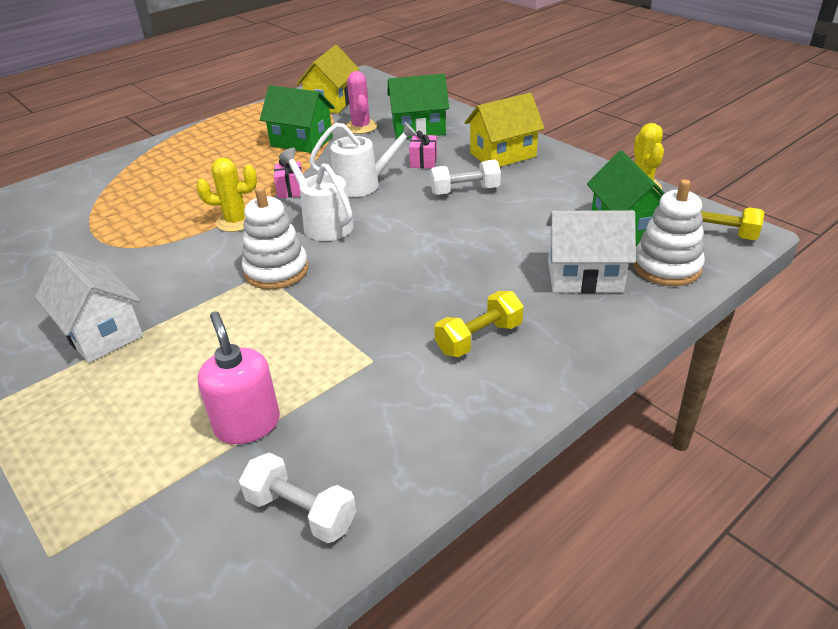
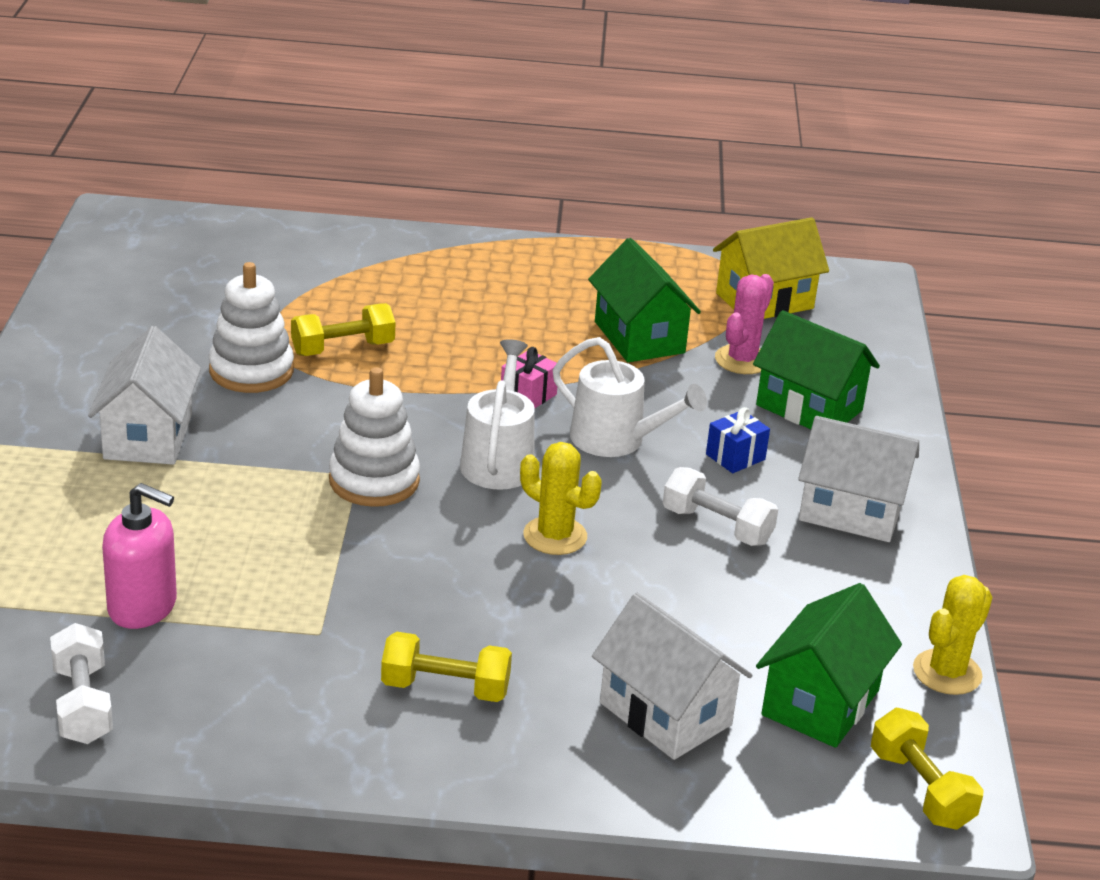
camera: 40 degrees right, 5 degrees down
(156, 223) = (343, 348): none -> yellow dumbbell
(236, 221) = (418, 397): yellow cactus -> yellow cactus (555, 536)
(247, 424) = (143, 607): pink soap dispenser -> pink soap dispenser turned 90 degrees clockwise
(423, 162) = (735, 457): pink gift -> blue gift
(502, 155) = (851, 512): yellow house -> white house
(666, 267) = (778, 775): white stacking toy -> white stacking toy (251, 371)

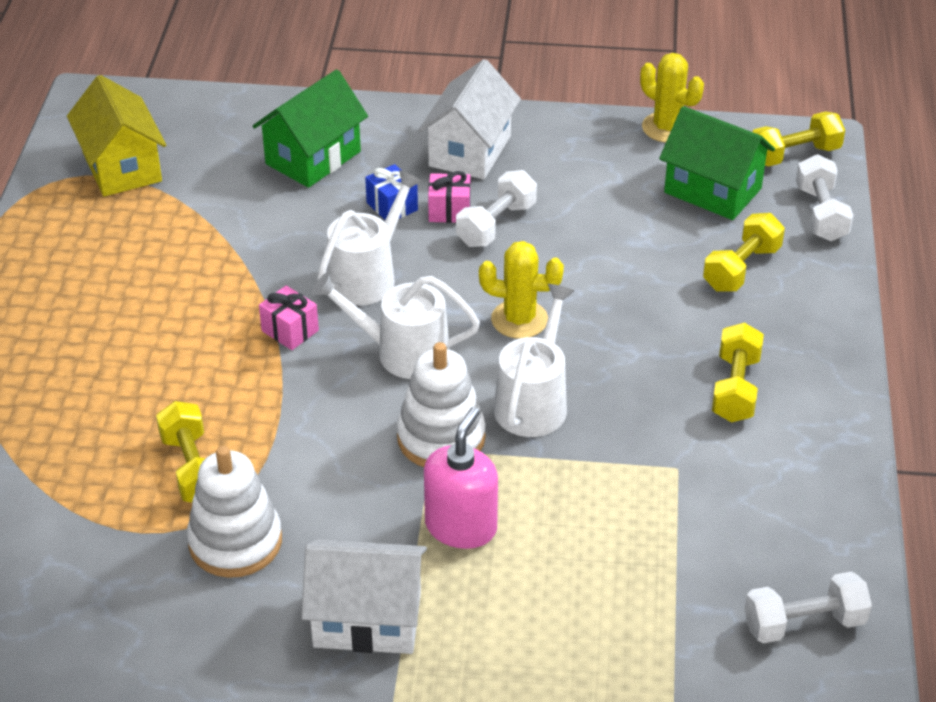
camera: 85 degrees left, 10 degrees up
(143, 607) = (659, 594): pink soap dispenser -> pink soap dispenser (461, 526)
(424, 540) = (533, 402): none -> white watering can
(555, 536) = (519, 319): yellow cactus -> yellow cactus turned 60 degrees clockwise
(639, 337) = (184, 252): green house -> none
(665, 714) = (741, 268): white house -> yellow dumbbell
(735, 494) = (449, 211): none -> pink gift
(742, 360) = (230, 190): pink cactus -> none
(792, 800) = (821, 214): none -> white dumbbell

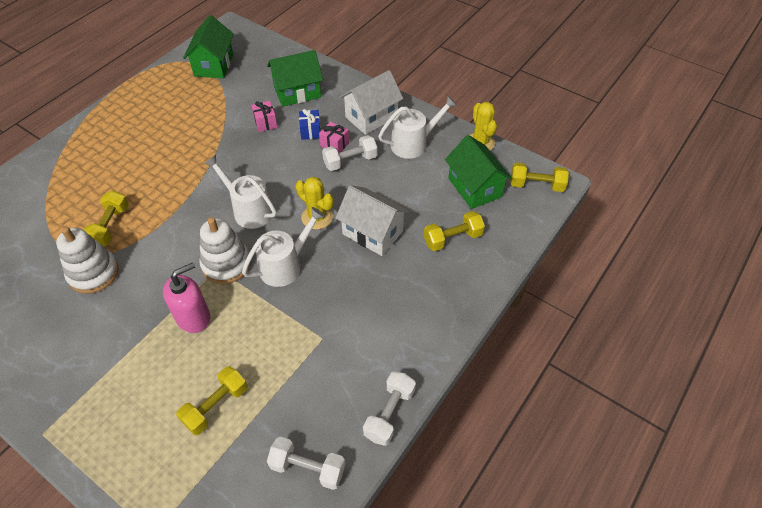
camera: 30 degrees right, 10 degrees up
(122, 167) = (214, 65): yellow house -> green house
(290, 331) = (211, 176): pink gift -> pink gift (265, 123)
(367, 276) = (268, 163): white watering can -> white watering can (413, 144)
(367, 620) = (110, 345): white house -> white house (372, 233)
(735, 388) = (390, 307): yellow dumbbell -> yellow dumbbell (216, 406)
(821, 214) = (522, 225): white dumbbell -> white dumbbell (389, 413)

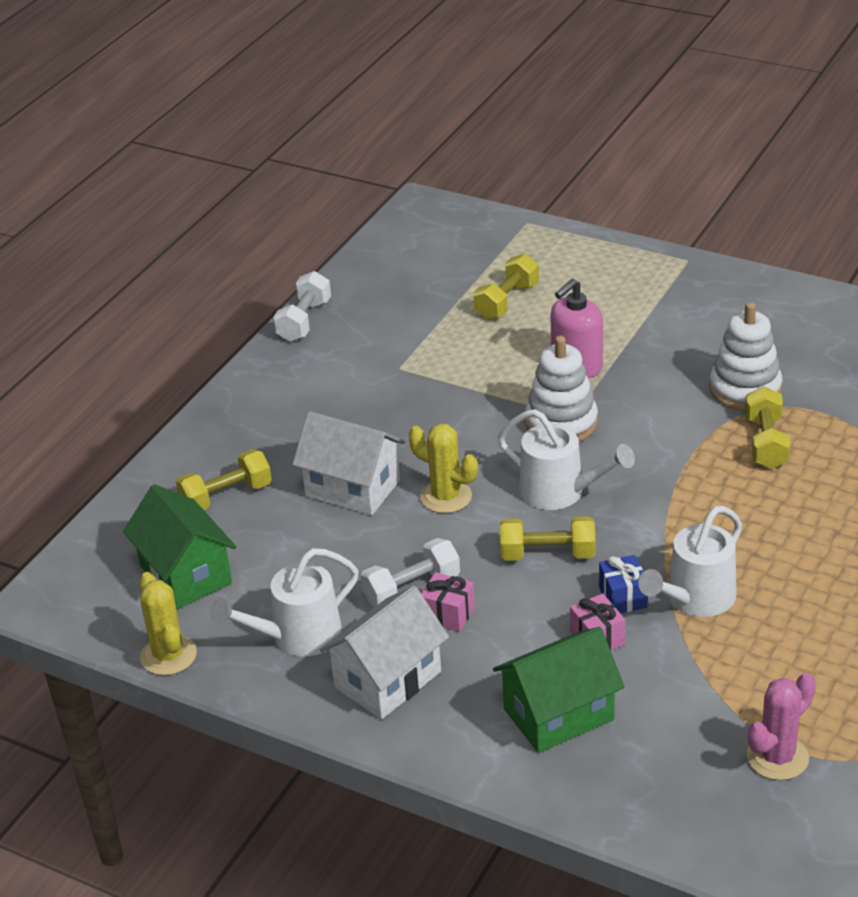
camera: 175 degrees right, 15 degrees down
(214, 65) = (777, 757): green house -> pink cactus
(285, 265) = (475, 432): white watering can -> white watering can (695, 599)
(308, 468) = (387, 275): white dumbbell -> none
(310, 131) = (502, 633): blue gift -> blue gift (623, 597)
(536, 185) = (76, 592): yellow dumbbell -> yellow dumbbell (547, 554)

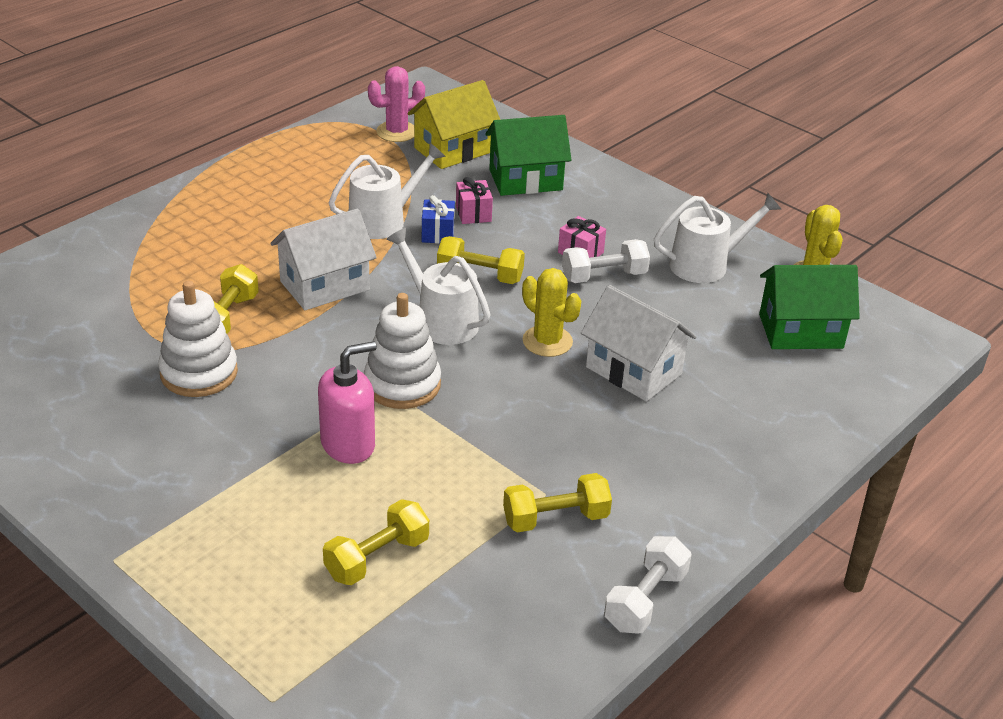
camera: 170 degrees left, 0 degrees up
(185, 574) = (800, 331): green house -> green house turned 75 degrees counterclockwise
(226, 496) = (760, 392): yellow dumbbell -> yellow dumbbell (555, 519)
(388, 680) = (641, 223): white house -> white house (324, 285)
(680, 743) = (453, 150): none -> yellow house

